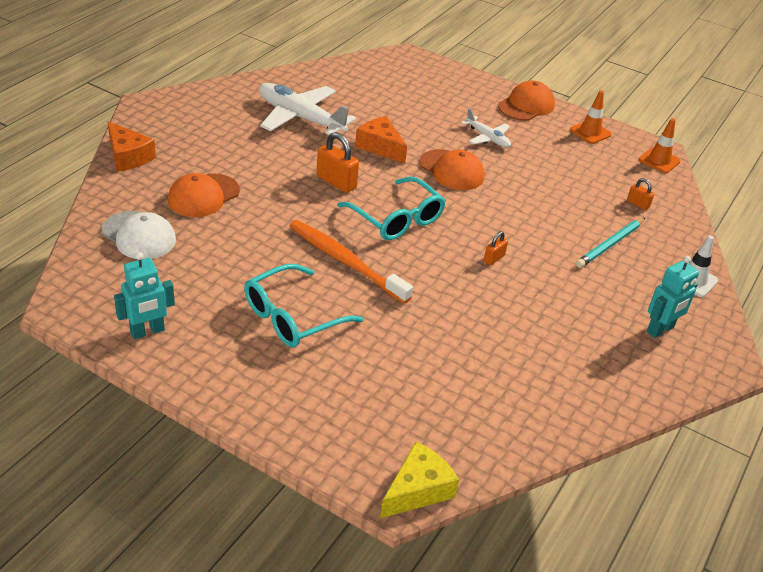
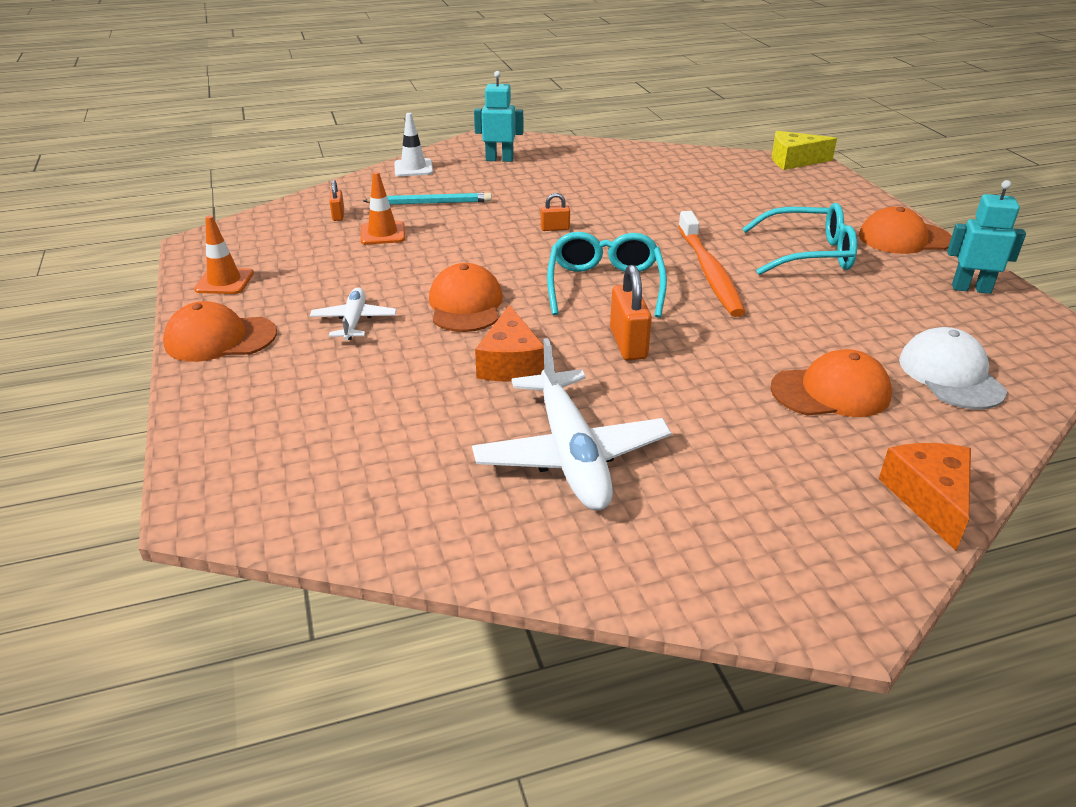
camera: 135 degrees left, 5 degrees down
(227, 381) = (904, 238): none -> orange cap
(659, 160) = (227, 234): orange traffic cone -> orange traffic cone (383, 233)

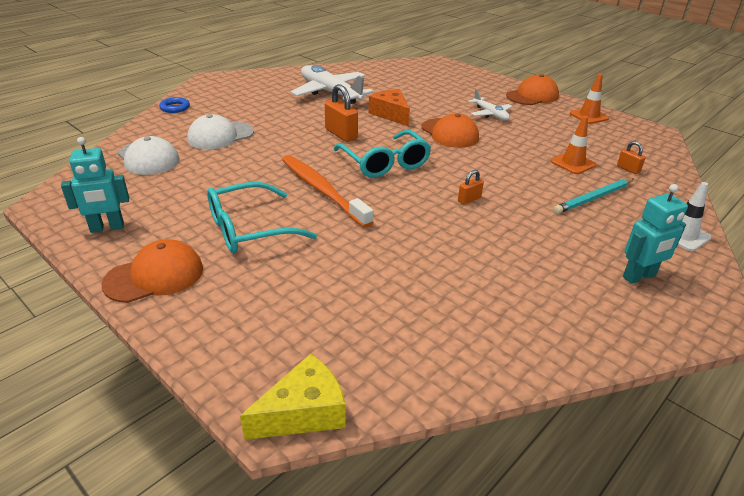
camera: 150 degrees right, 0 degrees up
(831, 392) = (220, 136): orange cap -> white cap
(929, 499) = (175, 108): orange cheese -> blue ring

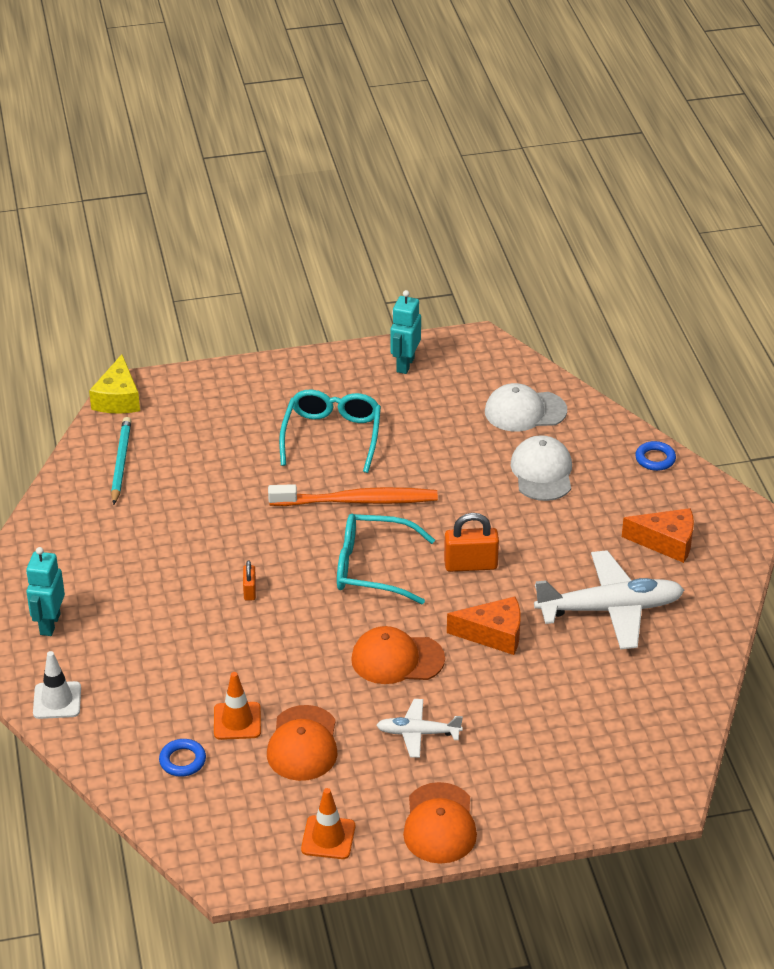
camera: 125 degrees right, 5 degrees up
(154, 276) = (311, 374): orange cap -> orange cap (303, 744)
(256, 91) = (666, 542): none -> orange cheese
(594, 198) = (165, 684): turquoise pencil -> turquoise pencil (120, 462)
(628, 169) = (182, 760): orange padlock -> blue ring

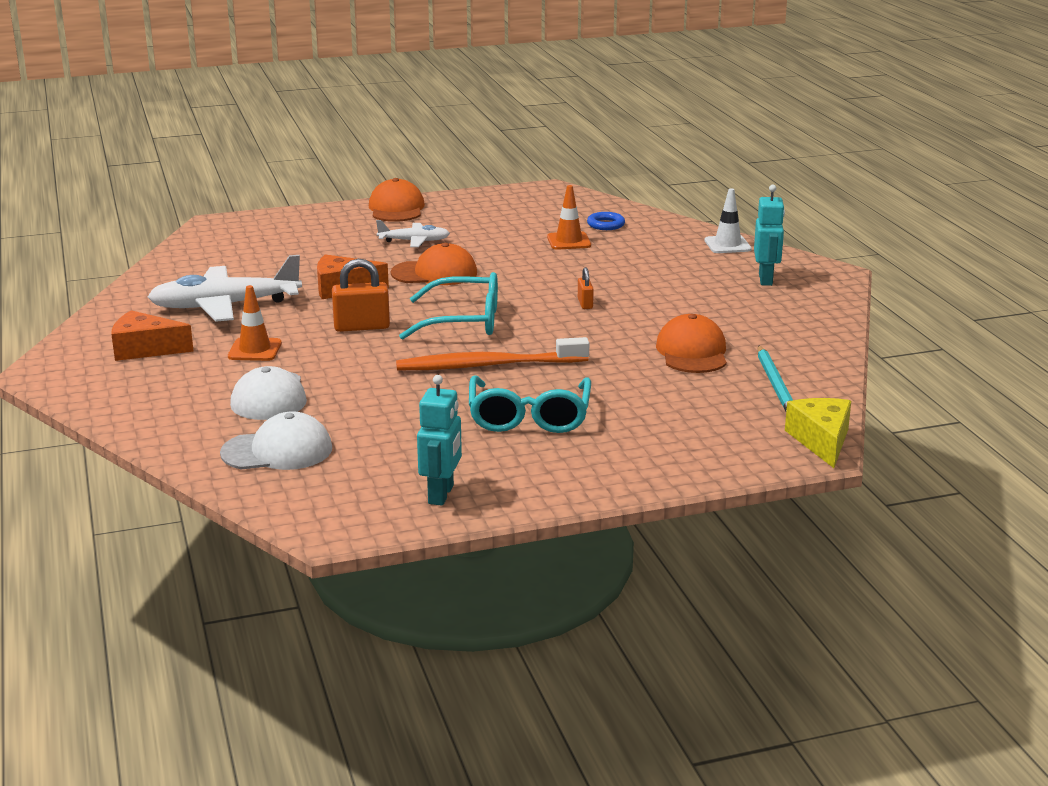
camera: 175 degrees right, 15 degrees down
(303, 744) = (510, 234): orange cap -> orange cap (692, 352)
(328, 838) = (481, 201): orange traffic cone -> orange traffic cone (255, 350)
(655, 459) = (124, 413): blue ring -> none

